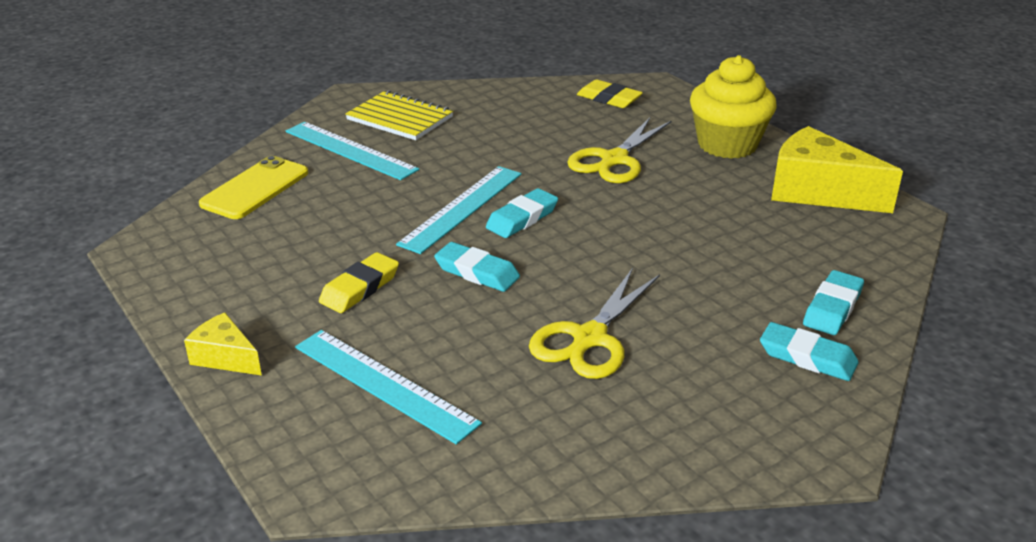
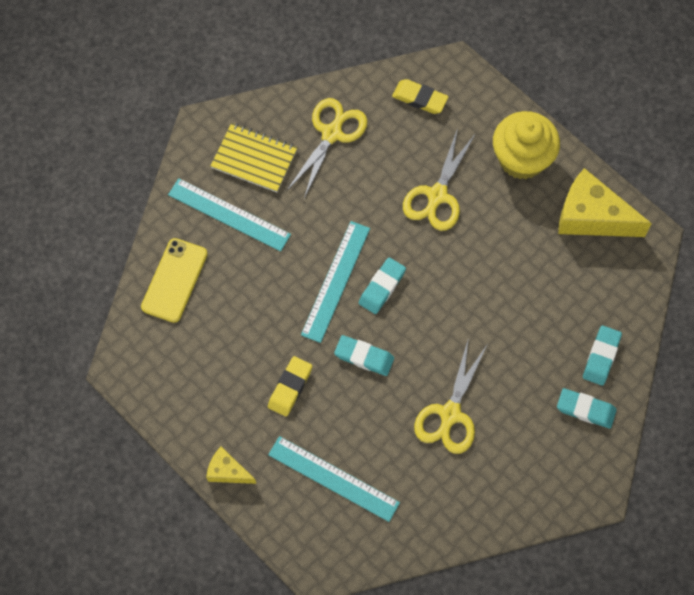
camera: 10 degrees left, 35 degrees up
(498, 110) = (332, 133): none -> yellow scissors

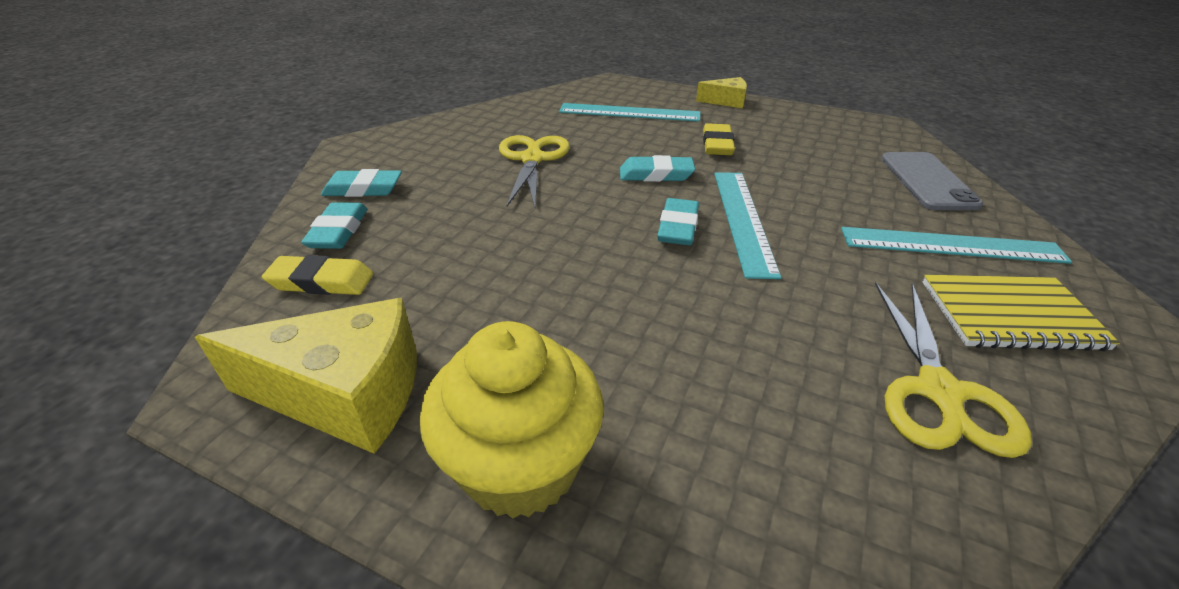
camera: 160 degrees right, 30 degrees down
(174, 280) = (927, 181): yellow phone -> grey phone
(420, 98) = (836, 535): yellow eraser -> yellow eraser (321, 281)
(437, 196) = (667, 347): yellow scissors -> none

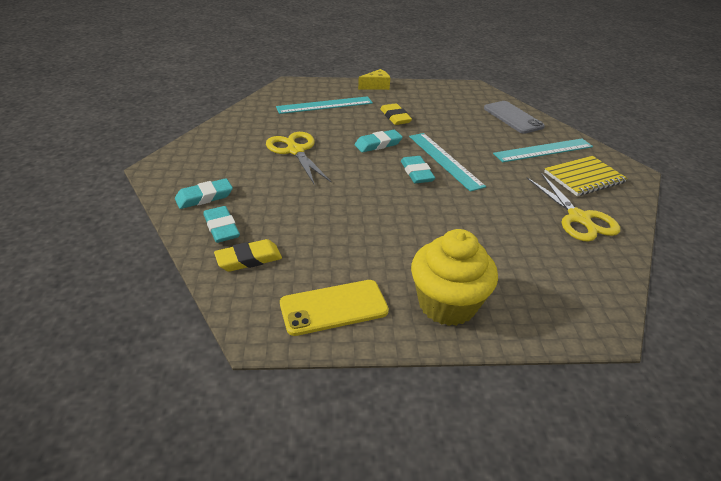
camera: 30 degrees left, 0 degrees up
(345, 395) = (334, 307): yellow cheese -> yellow phone

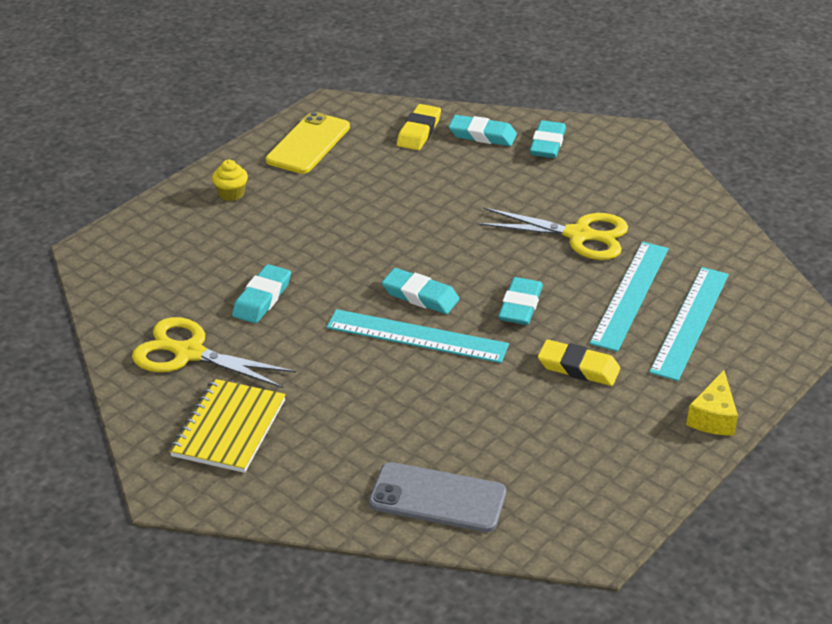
camera: 135 degrees right, 0 degrees up
(447, 304) = (231, 194): yellow cupcake -> yellow cupcake, size x0.43
(505, 220) = (262, 298): none -> turquoise eraser
(543, 150) = (323, 448): turquoise ruler -> turquoise ruler (630, 295)

